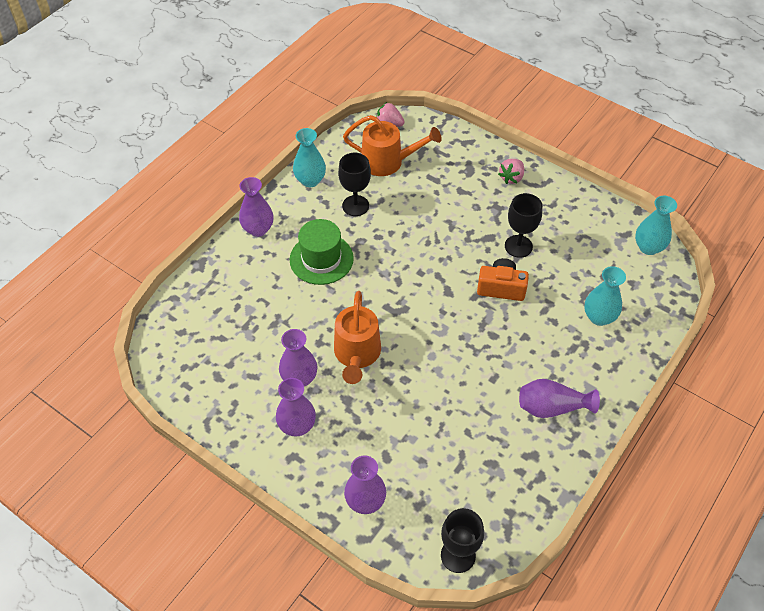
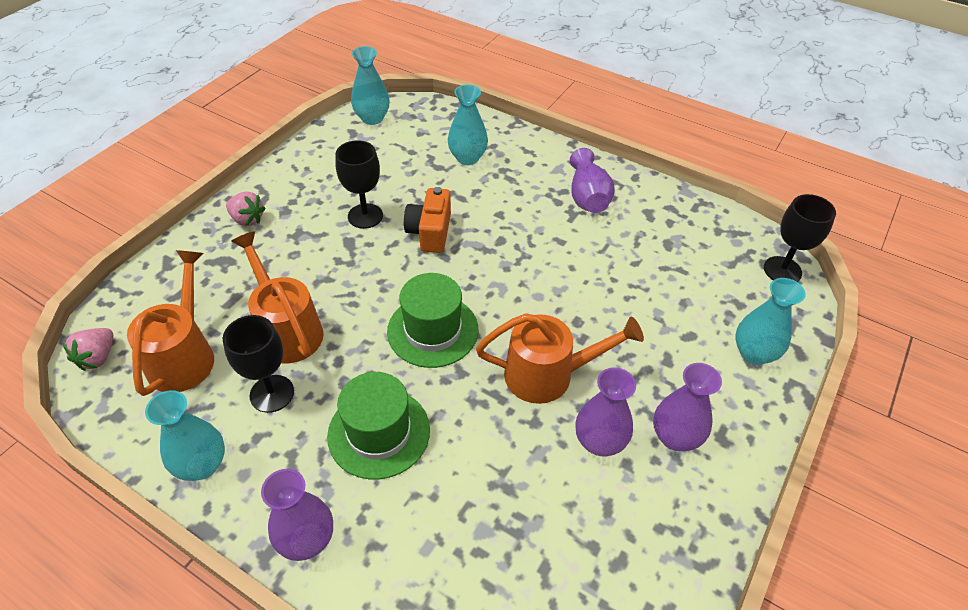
camera: 95 degrees left, 5 degrees down
(365, 501) = (754, 353): purple vase -> turquoise vase
(401, 288) = (433, 330): none -> green hat
(406, 208) = (286, 329): none -> orange watering can

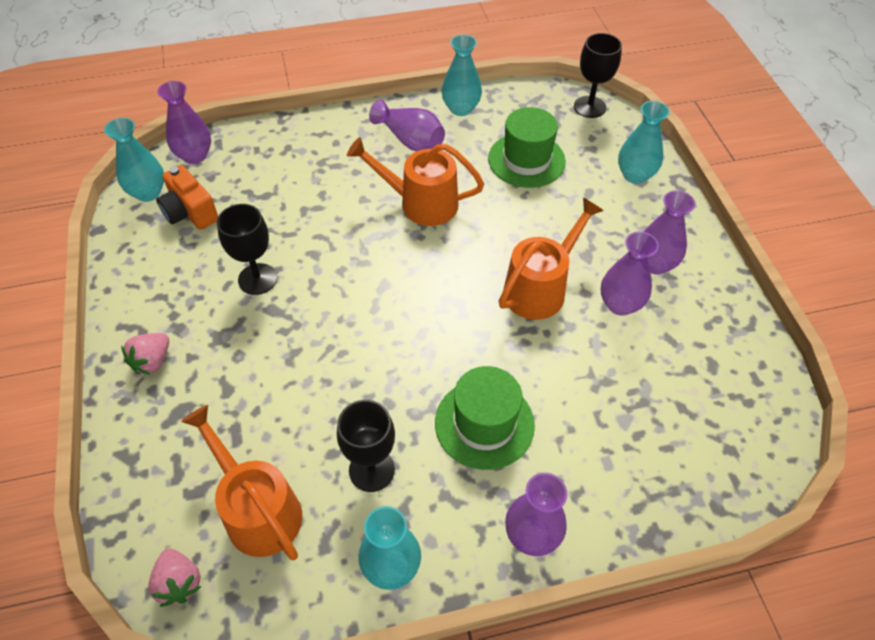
camera: 45 degrees left, 5 degrees up
(247, 219) = (152, 361): pink strawberry -> pink strawberry turned 135 degrees clockwise
(286, 329) = (316, 416): orange watering can -> orange watering can (420, 203)
(427, 113) = (195, 156): none -> purple vase
(430, 232) = (328, 252): orange camera -> orange camera (190, 212)
(433, 330) = (427, 323): green hat -> green hat (526, 160)
(467, 158) = (280, 171): turquoise vase -> turquoise vase (461, 108)

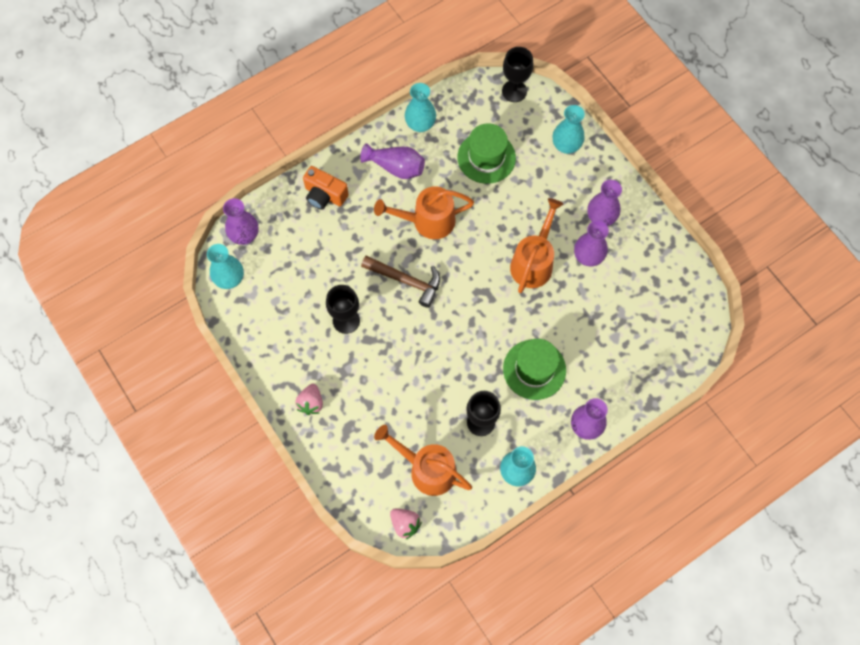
camera: 20 degrees left, 15 degrees up
(190, 212) = (270, 284): orange camera -> orange camera (324, 195)
(359, 258) = (406, 281): none -> brown hammer

